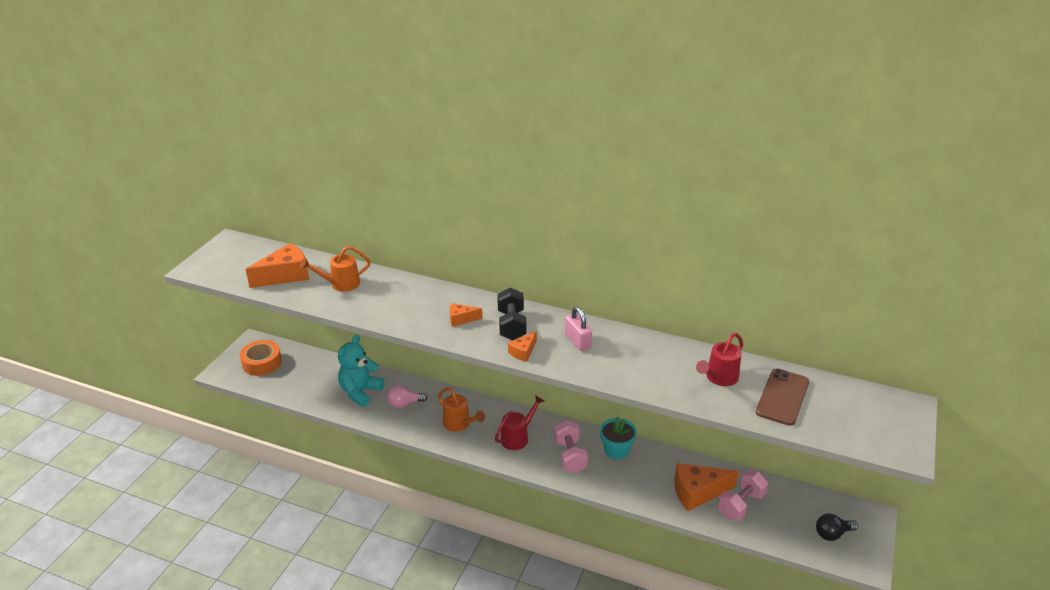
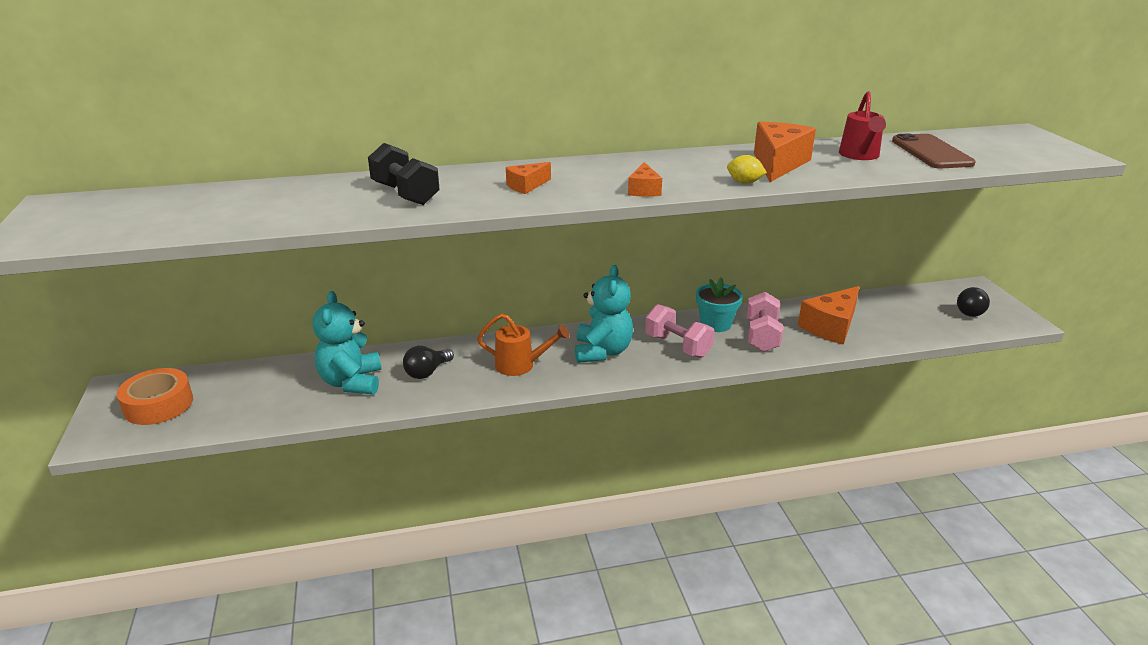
camera: 35 degrees left, 5 degrees down
(285, 275) = (206, 211): orange cheese -> orange cheese (778, 164)
(341, 284) = (309, 198): orange watering can -> none
(404, 404) = (427, 372): pink light bulb -> black light bulb
(511, 325) = (594, 175): black dumbbell -> black dumbbell (405, 194)
(517, 437) = (602, 352): red watering can -> turquoise teddy bear
(577, 341) = (686, 168): pink padlock -> none
(595, 371) = (744, 182): none -> yellow lemon
(741, 505) = (877, 321): pink dumbbell -> pink dumbbell (762, 336)

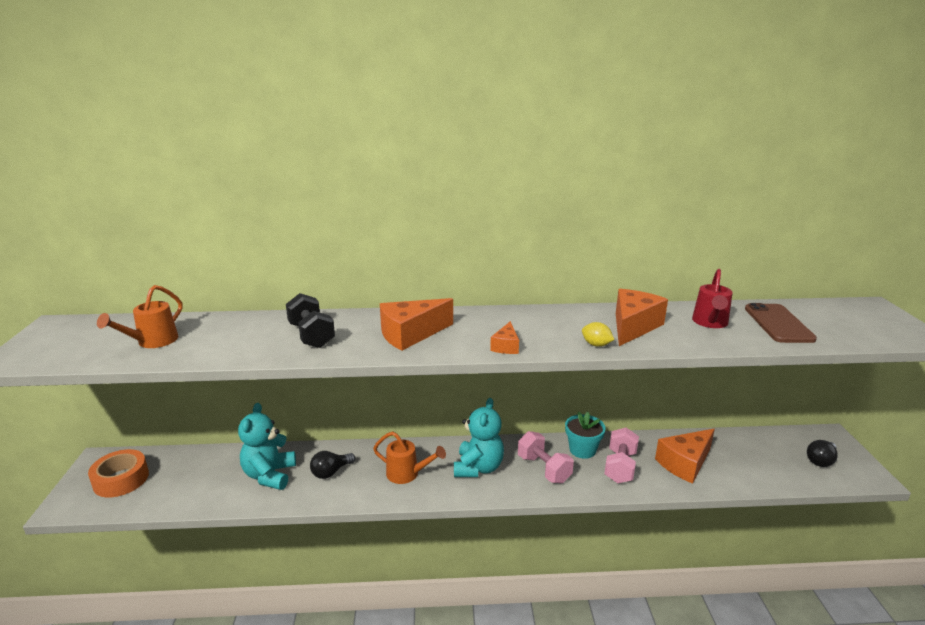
camera: 10 degrees right, 5 degrees down
(203, 212) = (153, 342): none -> orange watering can
(526, 186) = (410, 334): orange cheese -> orange cheese, size x1.90

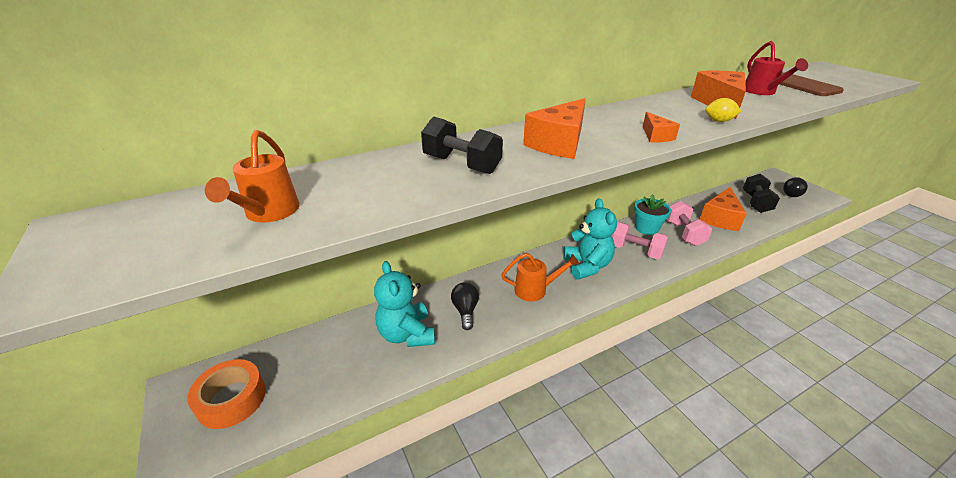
camera: 25 degrees left, 10 degrees up
(331, 472) = (465, 311): black light bulb -> black light bulb turned 150 degrees clockwise
(755, 459) = (756, 203): none -> black dumbbell

